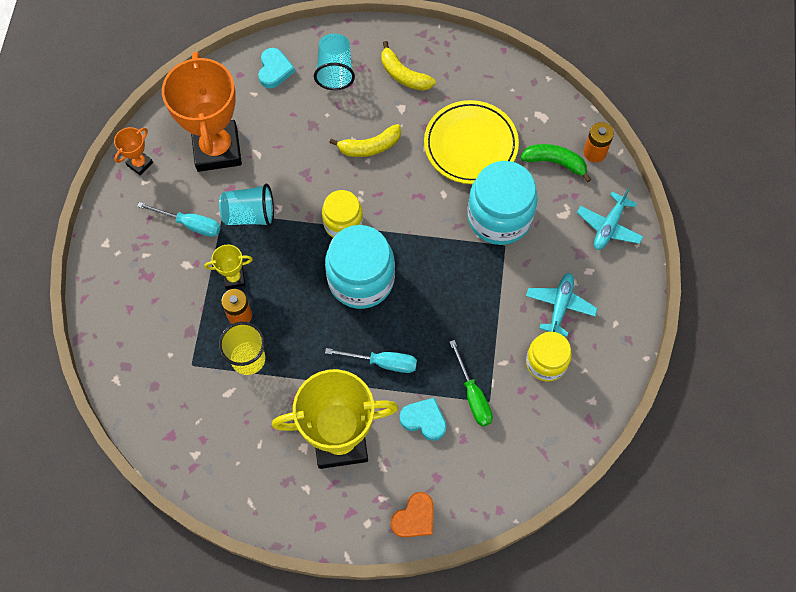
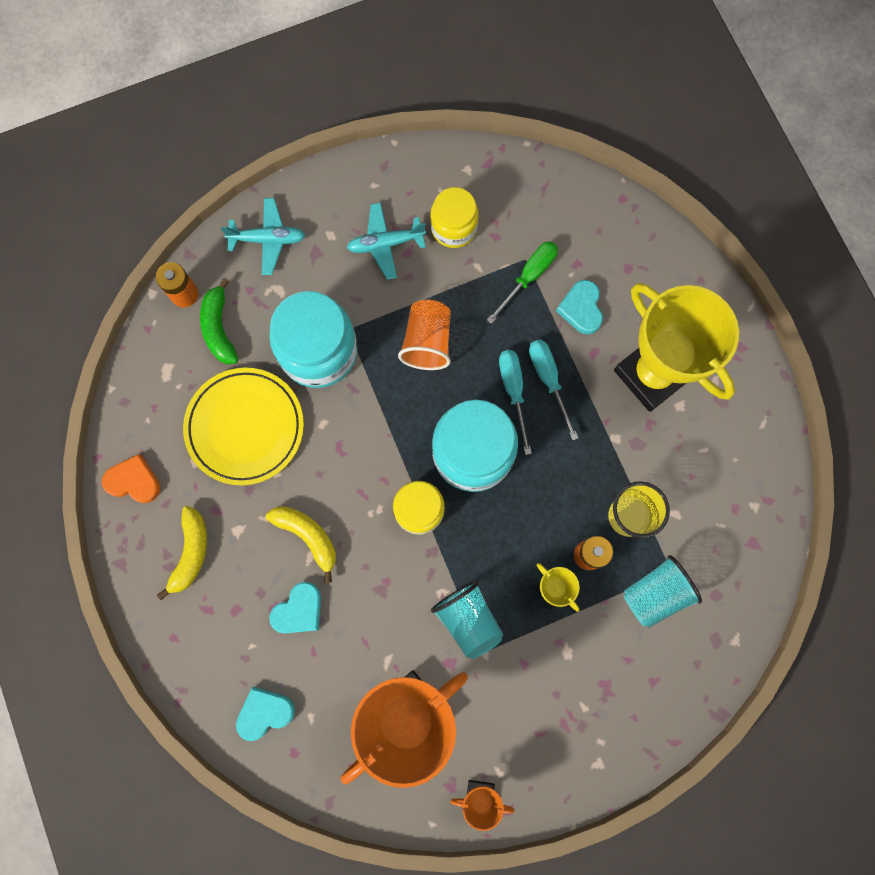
camera: 120 degrees left, 10 degrees up
(190, 224) = (518, 680): turquoise screwdriver -> turquoise screwdriver (513, 391)
(325, 118) = (299, 610): none -> turquoise heart
(335, 71) = (227, 637): turquoise cup -> turquoise cup (655, 594)
(414, 518) = (678, 267): orange heart -> orange heart (134, 481)
(463, 294) = (427, 342): none -> orange cup

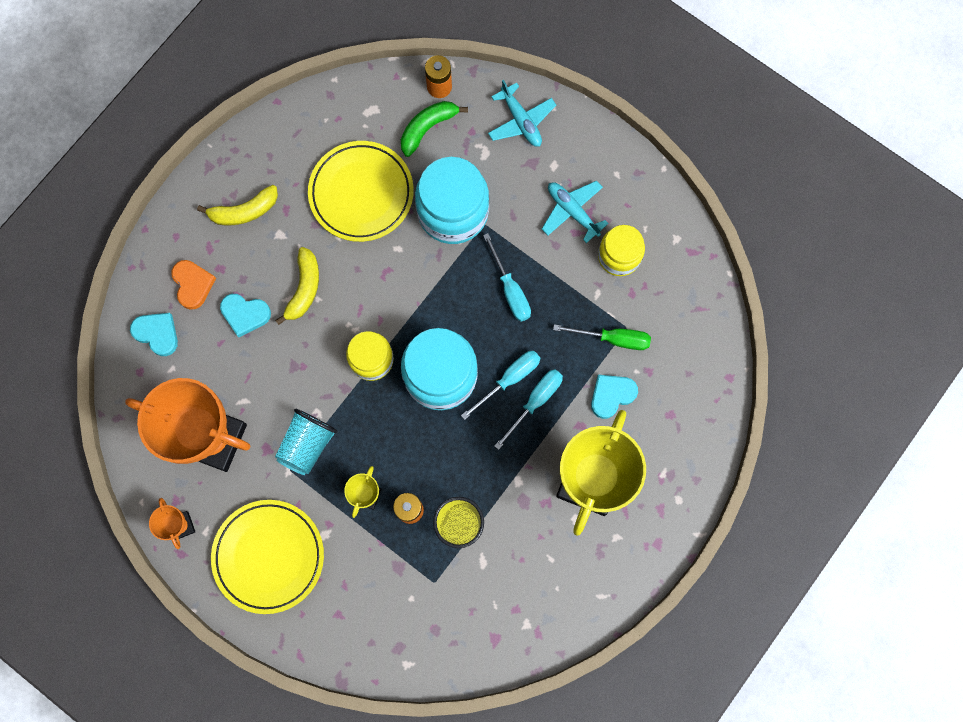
camera: 60 degrees right, 0 degrees up
(134, 481) = (274, 138): orange heart -> orange heart (193, 284)
(427, 342) = (510, 290): orange cup -> turquoise screwdriver
(559, 720) = (269, 556): none -> yellow plate
(655, 594) = (408, 580): turquoise cup -> none

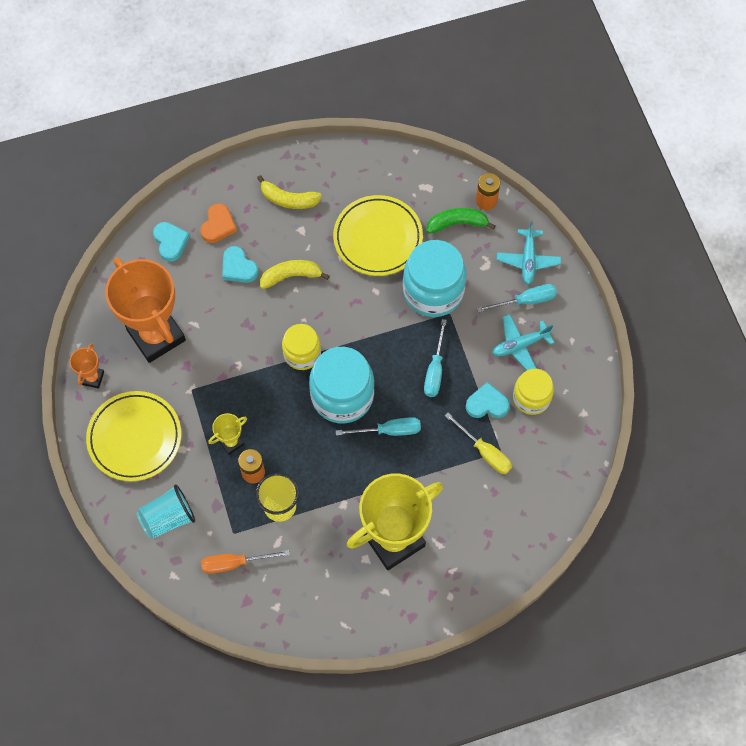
camera: 35 degrees right, 10 degrees down
(304, 288) = (291, 276): yellow banana -> yellow banana turned 150 degrees counterclockwise
(307, 444) = (216, 381): turquoise cup -> turquoise cup (168, 518)
(456, 611) = (234, 563): none -> orange screwdriver
(535, 401) = (396, 458): turquoise screwdriver -> turquoise screwdriver (526, 301)
(572, 211) = (520, 345): turquoise plane -> turquoise plane turned 105 degrees counterclockwise
(611, 395) = (454, 490): turquoise heart -> turquoise heart (487, 404)
(613, 339) = (485, 452): green screwdriver -> yellow screwdriver

